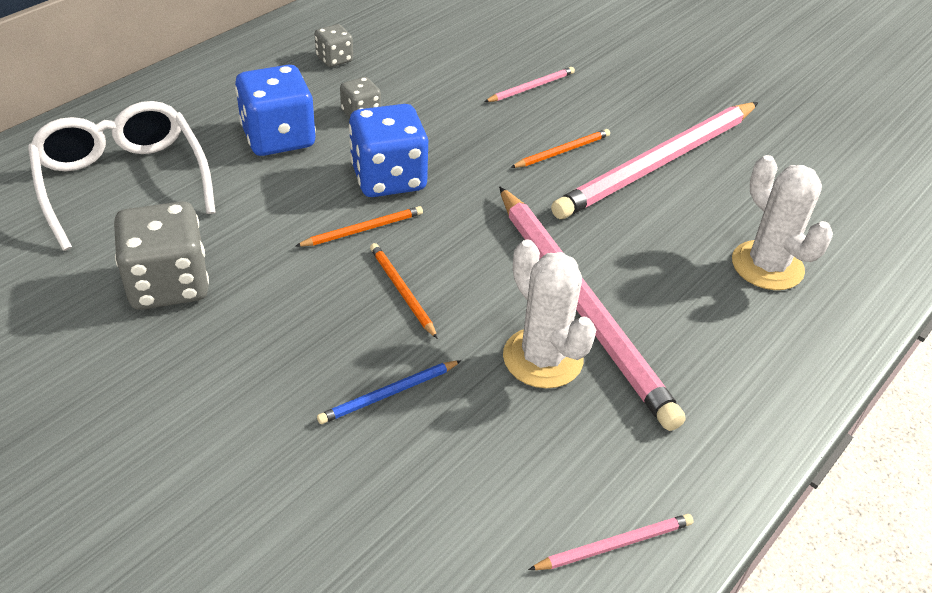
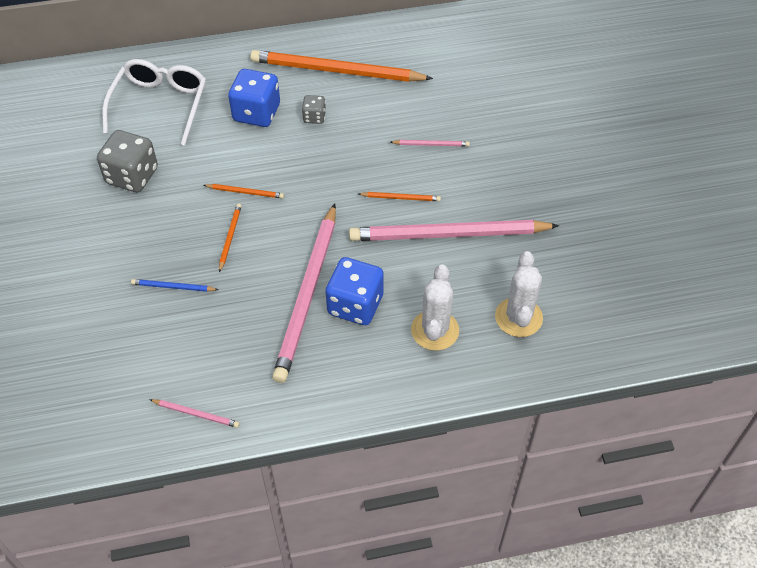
camera: 40 degrees right, 10 degrees up
(334, 59) = (336, 71): grey dice -> orange pencil
(388, 178) = (288, 167): blue dice -> blue dice (355, 305)
(542, 358) = (259, 311): white cactus -> white cactus (518, 317)

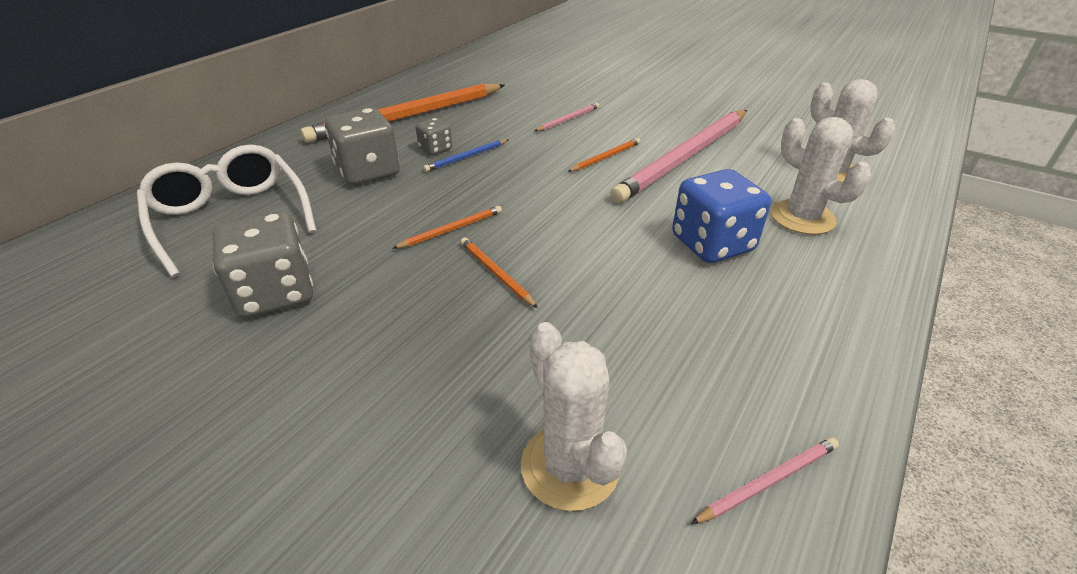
camera: 45 degrees left, 15 degrees down
(142, 348) = (570, 466): none -> white cactus
(173, 287) = (501, 363): blue pencil -> blue pencil (466, 157)
(256, 113) = (368, 172): blue dice -> grey dice
(307, 295) = (658, 266): pink pencil -> none

